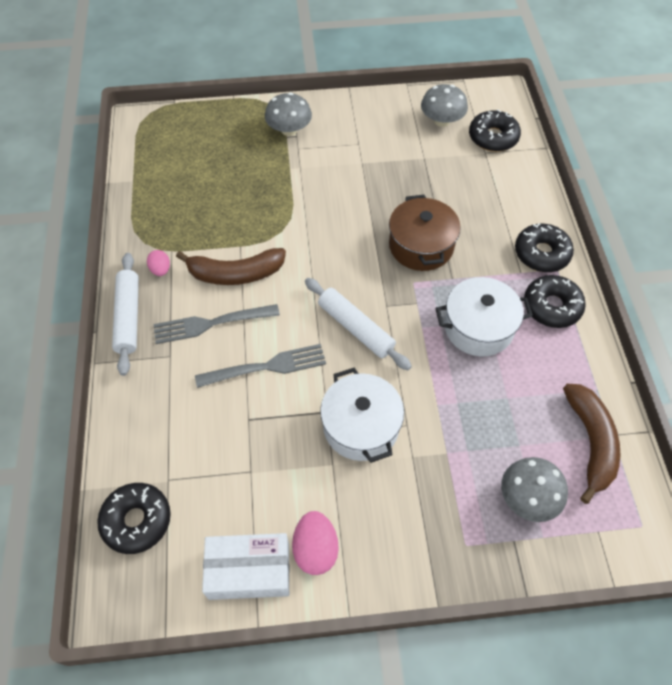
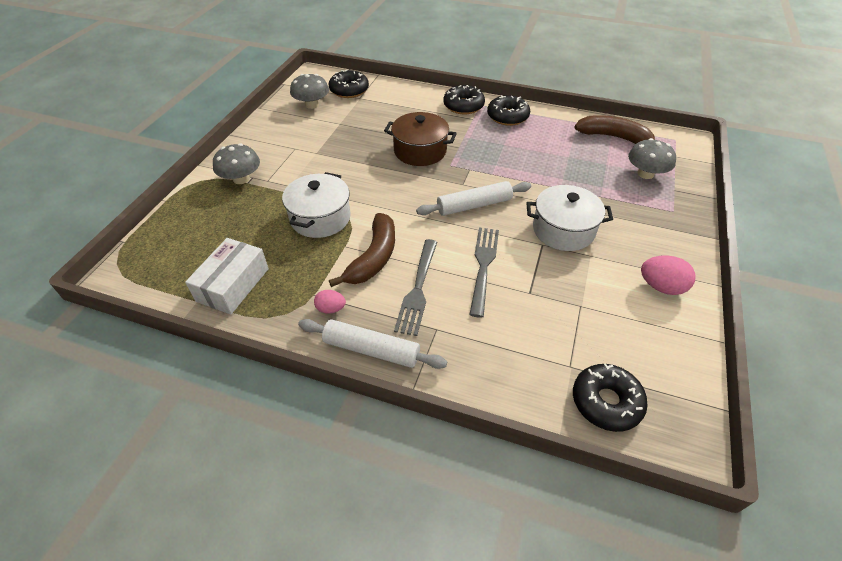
camera: 65 degrees left, 10 degrees down
(249, 571) = (672, 333): white box -> white box (233, 285)
(478, 327) = (507, 150): white pot -> white pot (320, 218)

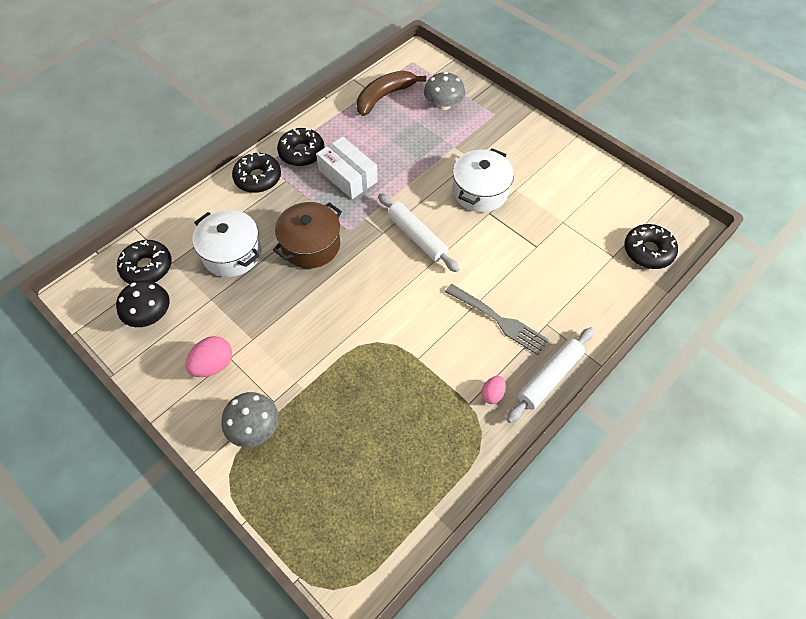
camera: 65 degrees left, 10 degrees up
(233, 285) = (424, 471): white box -> white box (348, 176)
(312, 104) = (150, 315): grey mushroom -> black mushroom
(320, 218) = (366, 367): white pot -> white pot (232, 253)
(373, 257) = (445, 340): brown banana -> none
(474, 205) = (417, 237): white rolling pin -> white rolling pin turned 45 degrees counterclockwise
(483, 267) = (495, 263): grey fork -> none
(661, 287) = (565, 166): pink egg -> pink egg (213, 365)

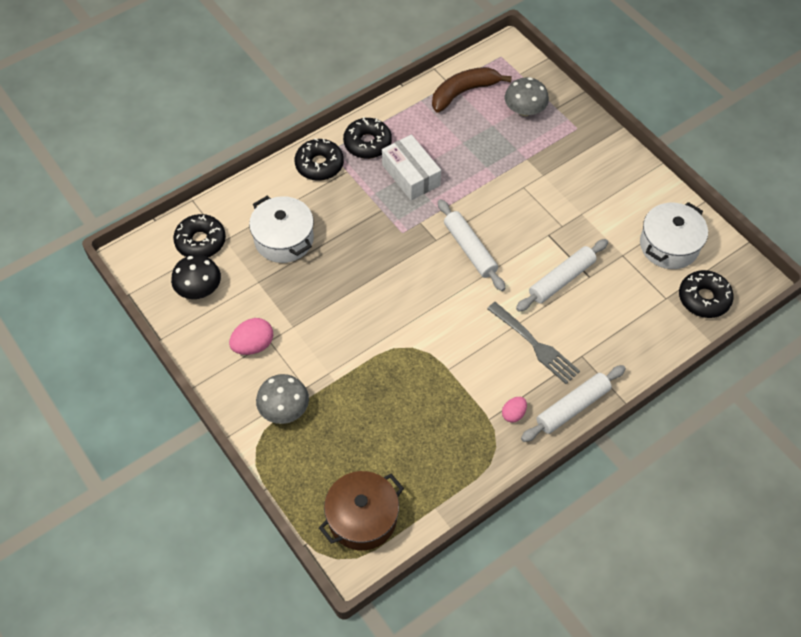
camera: 10 degrees right, 0 degrees up
(311, 245) = (362, 242): brown pot -> brown pot (362, 518)
(480, 191) = (544, 211): white pot -> white pot (669, 245)
(511, 253) = (561, 279): none -> white rolling pin

